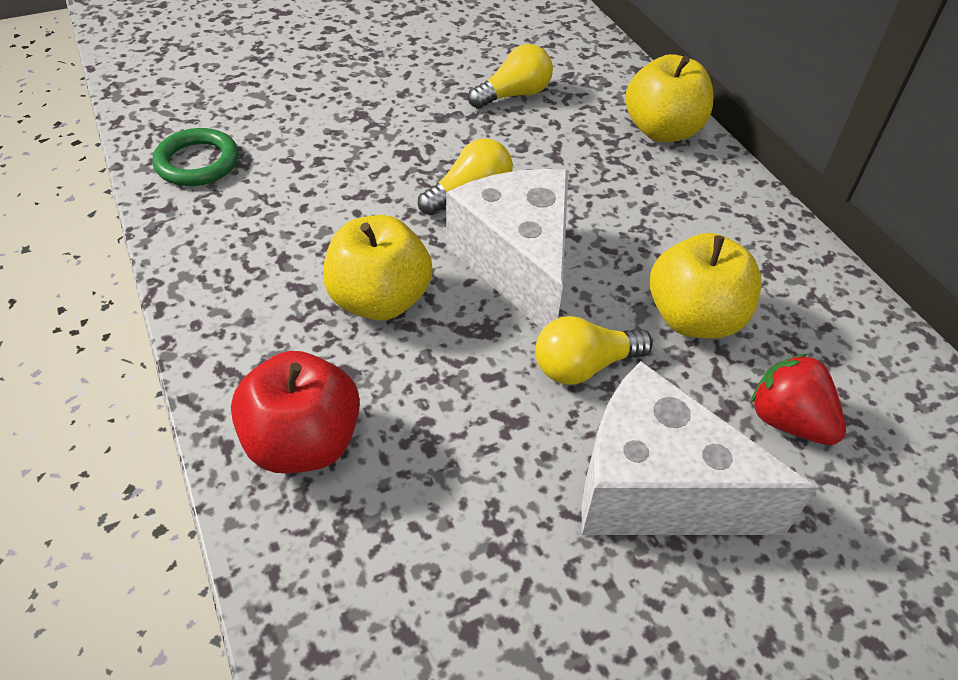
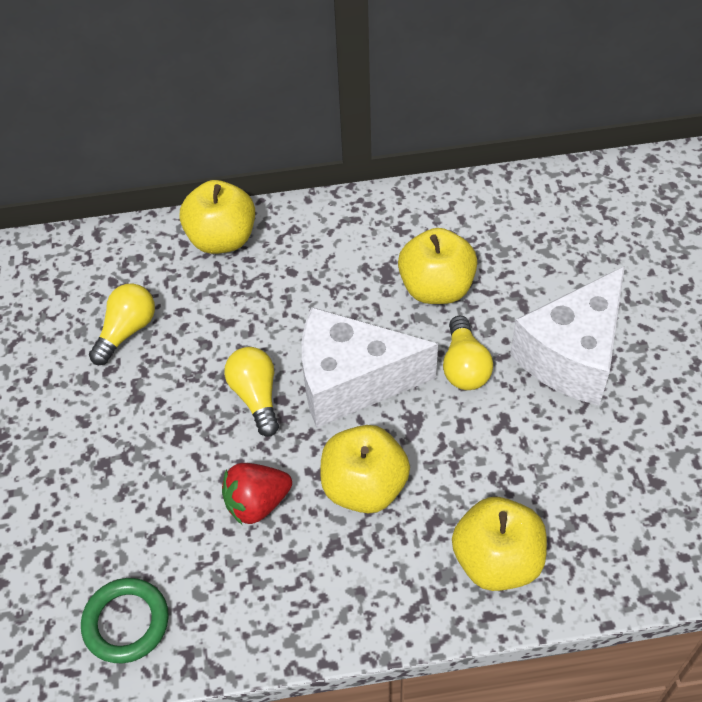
camera: 70 degrees left, 5 degrees up
(303, 442) = (497, 561): red apple -> yellow apple
(514, 95) = (127, 331): yellow light bulb -> yellow light bulb turned 45 degrees clockwise
(788, 421) = (534, 269): red strawberry -> red strawberry (257, 503)

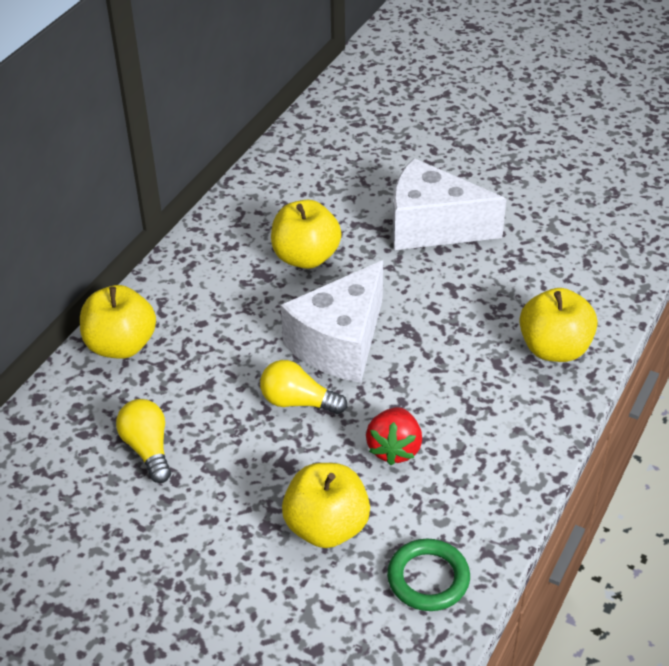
camera: 55 degrees left, 10 degrees down
(364, 487) = (436, 383): yellow apple -> yellow apple (326, 527)
(464, 366) = (387, 280): yellow light bulb -> none
(572, 355) = (432, 227): white cheese -> white cheese turned 120 degrees clockwise

